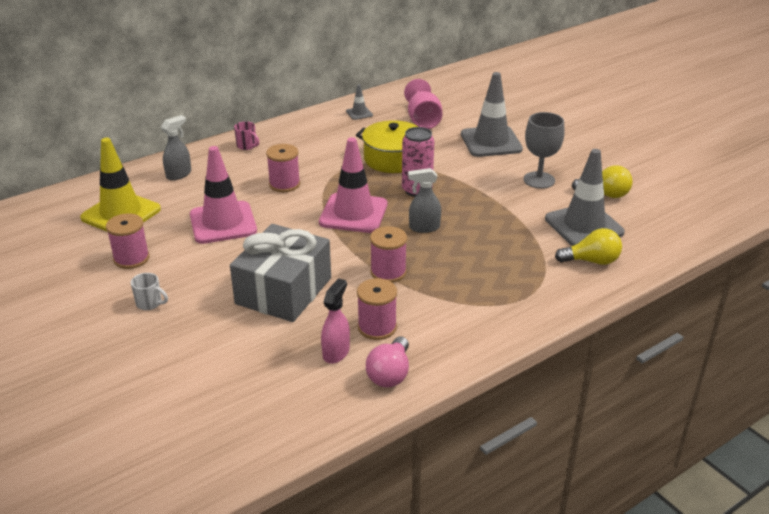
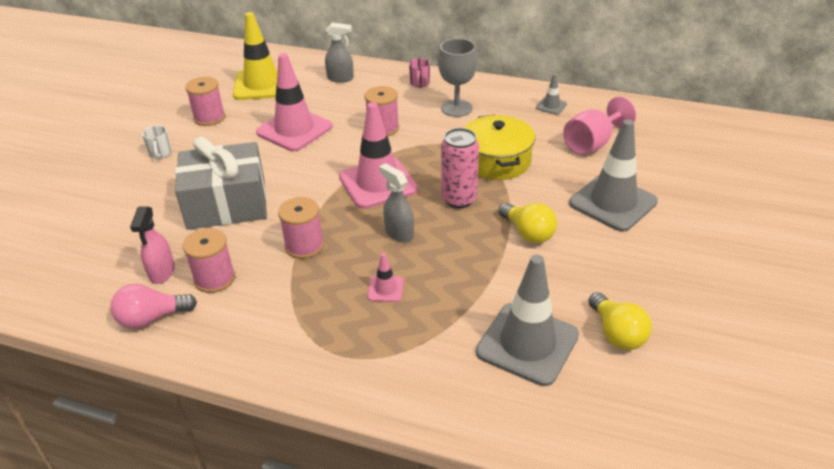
camera: 55 degrees right, 5 degrees up
(336, 352) = (162, 272): pink spray bottle -> pink spray bottle turned 105 degrees clockwise
(478, 256) = (385, 289): none -> pink traffic cone
(539, 180) = (580, 269): grey goblet -> grey goblet (456, 108)
(591, 261) = (461, 380): yellow light bulb -> yellow light bulb (528, 233)

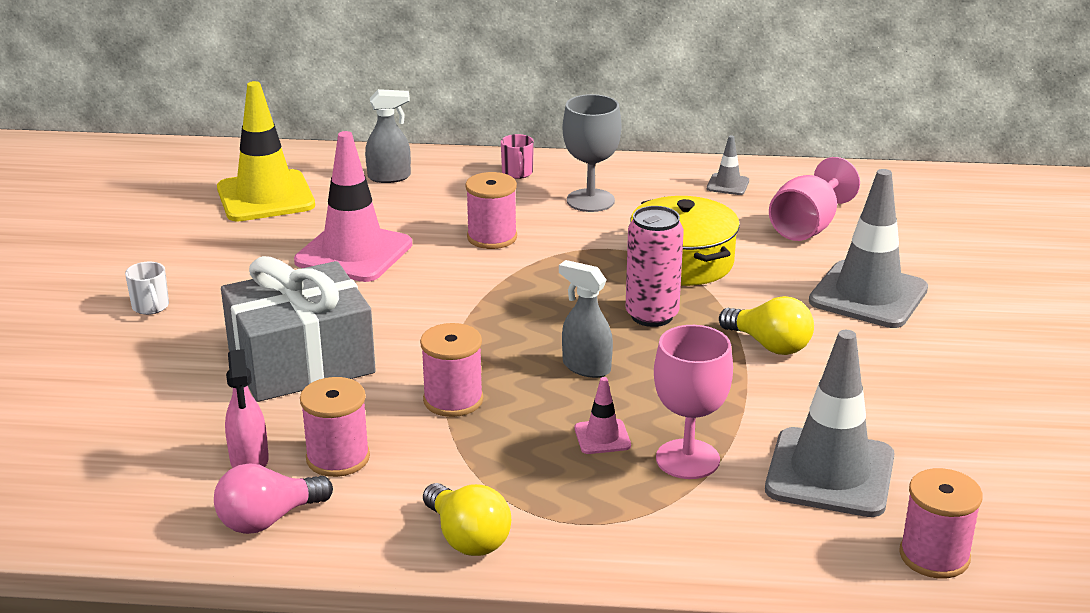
camera: 15 degrees left, 10 degrees down
(209, 118) = (204, 250): pink spool -> pink spool (934, 556)
(378, 183) = (522, 309): pink traffic cone -> none
(434, 316) = (687, 459): none -> pink goblet
(616, 333) = (941, 445): yellow light bulb -> yellow light bulb (467, 538)

